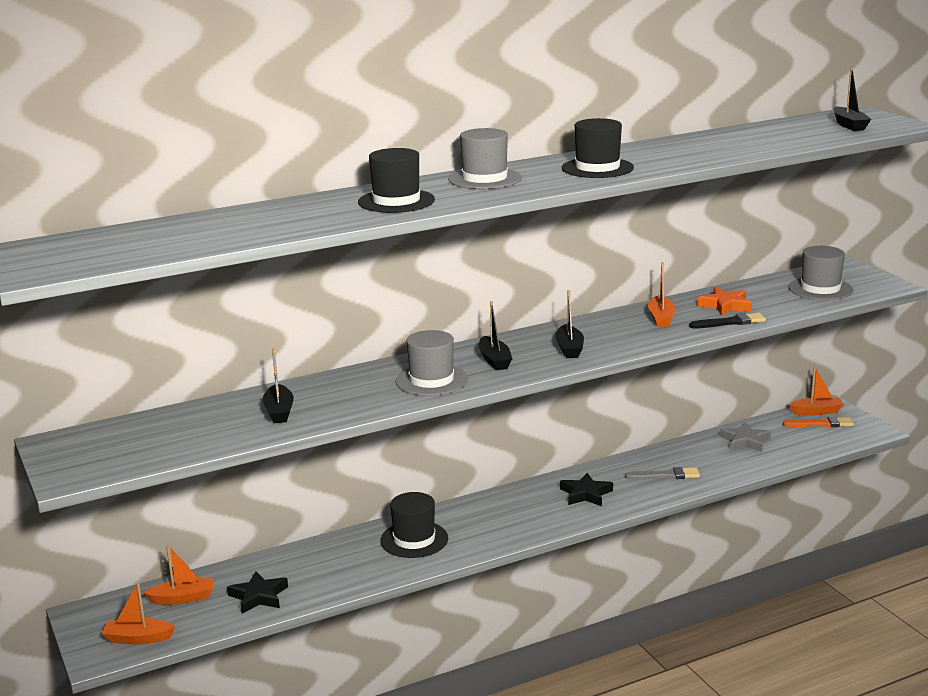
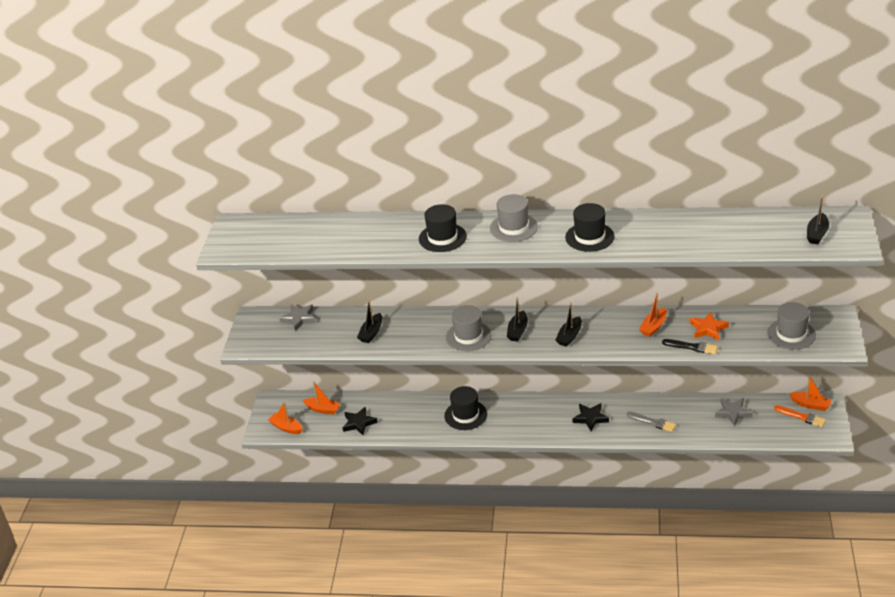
camera: 35 degrees right, 15 degrees up
(140, 426) = (299, 319): none -> grey star

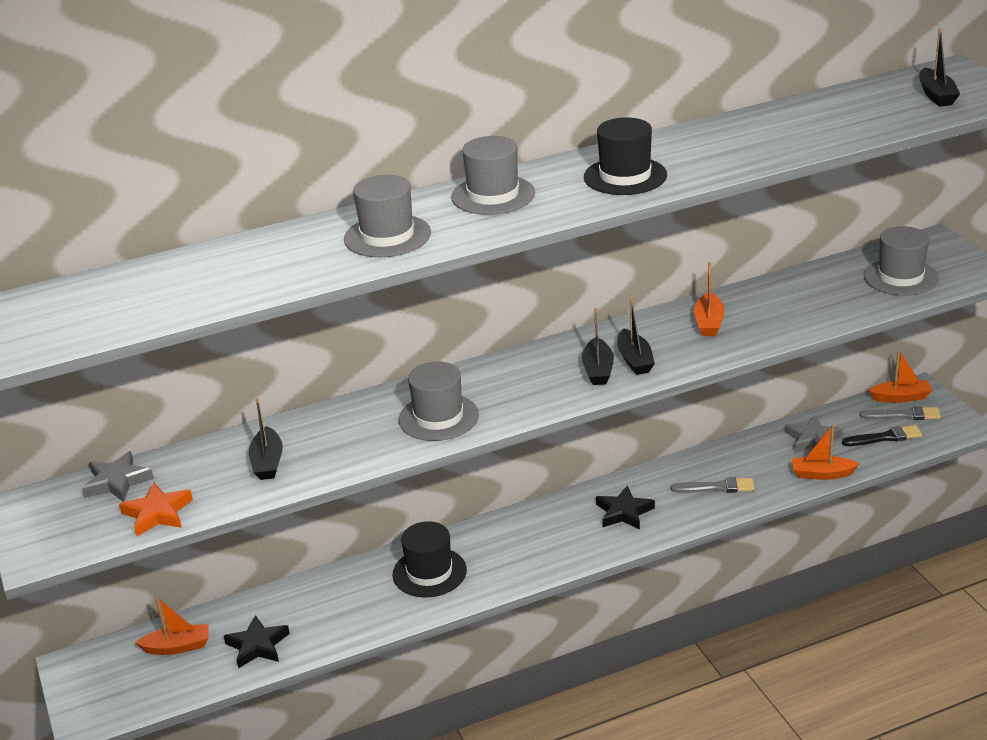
camera: 30 degrees left, 5 degrees down
(286, 427) = (128, 698): orange boat -> orange boat (822, 474)
(442, 238) = (387, 236): black hat -> grey hat
(518, 331) = (512, 387): black boat -> black boat (635, 360)
(692, 347) = (787, 330): black brush -> black brush (885, 437)
(708, 329) = (786, 303): orange star -> orange star (157, 513)
(801, 417) = (903, 415): orange brush -> grey brush

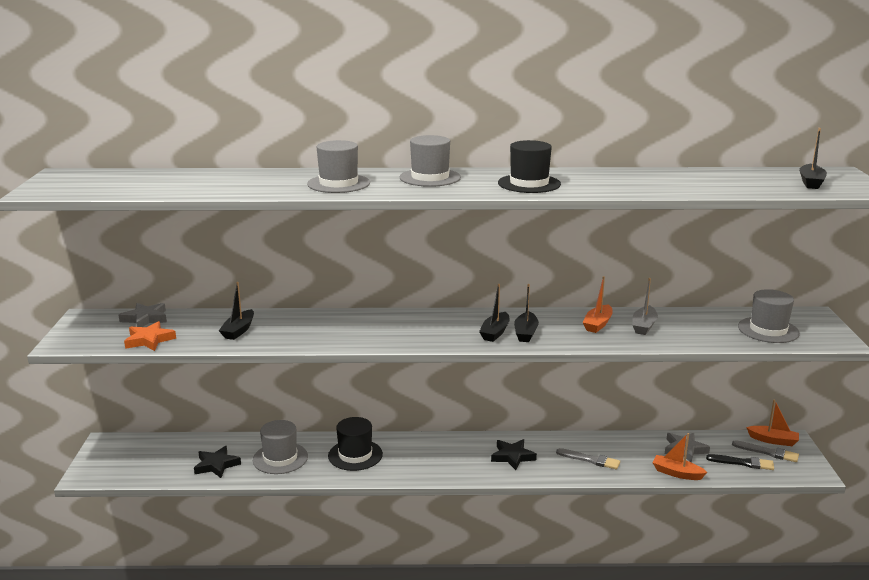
camera: 20 degrees right, 10 degrees down
(177, 647) = (171, 451): orange boat -> none
(438, 417) = (365, 333): grey hat -> grey hat (280, 458)
(762, 310) = (644, 326): none -> grey boat

